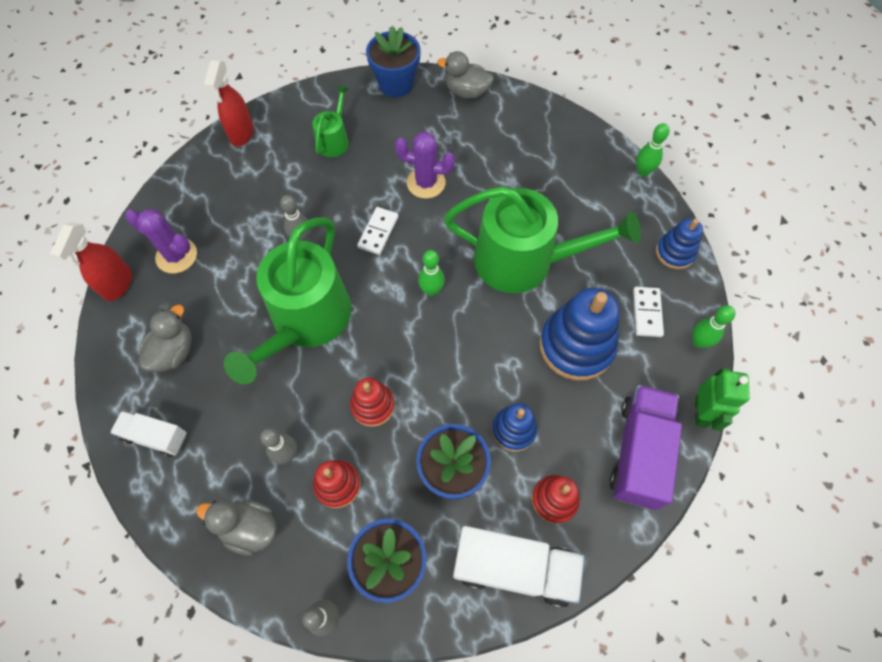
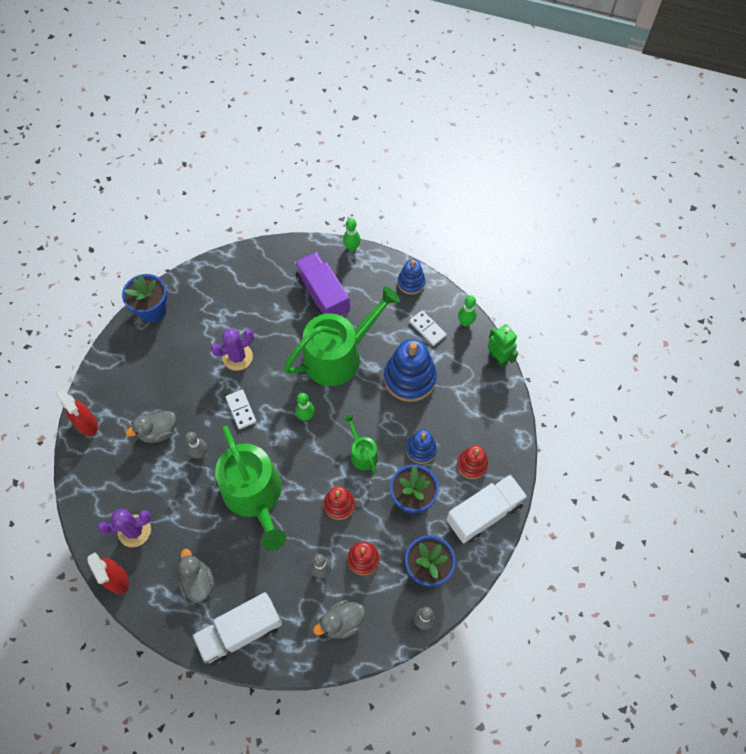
camera: 45 degrees left, 0 degrees up
(155, 437) = (240, 632): white truck -> white truck, size x1.68
(334, 140) = (152, 378): green watering can -> green watering can (362, 453)
(466, 92) = (202, 279): grey duck -> grey duck (158, 431)
(638, 452) = (488, 405): purple truck -> purple truck (323, 295)

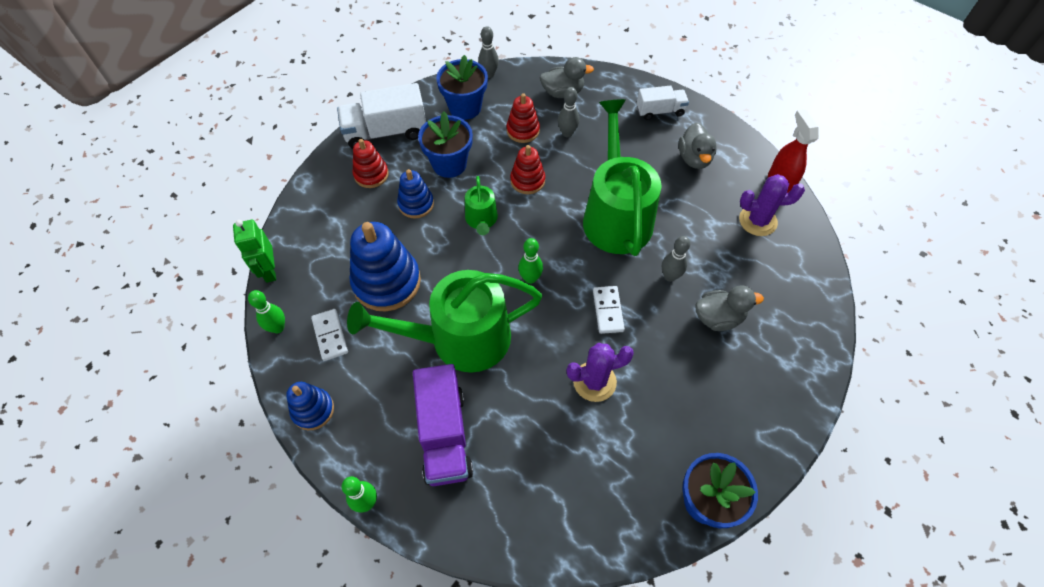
camera: 160 degrees left, 5 degrees down
(87, 424) = (812, 356): red spray bottle -> none
(240, 632) = (660, 111): white truck -> white truck, size x0.59

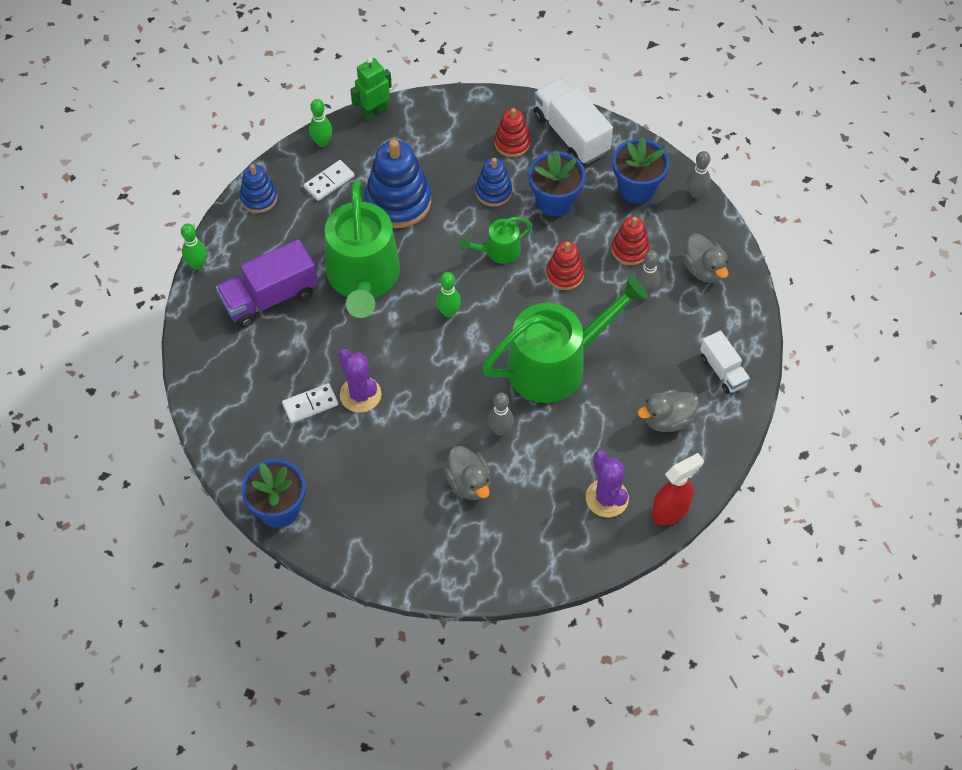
camera: 70 degrees right, 0 degrees up
(460, 338) = (363, 278): green watering can -> green watering can turned 150 degrees counterclockwise
(607, 310) = (439, 386): white domino -> white domino (310, 404)

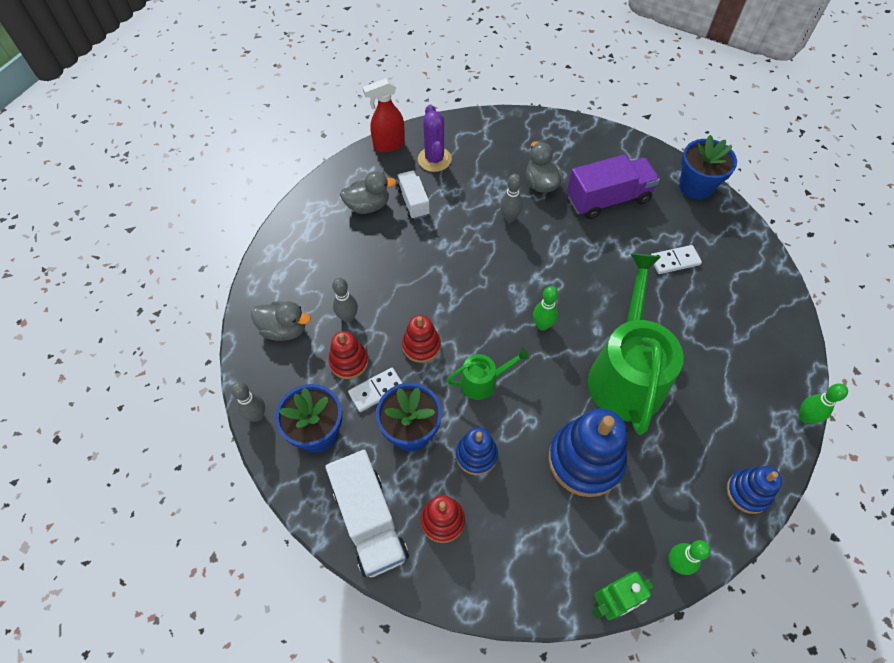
camera: 170 degrees left, 0 degrees up
(270, 297) = (721, 368): purple truck -> purple truck (608, 199)
(329, 182) = (665, 501): white domino -> white domino (376, 390)
(360, 394) = (629, 262): purple cactus -> none
(555, 364) = (451, 263): green watering can -> none
(703, 270) = (284, 329): grey duck -> grey duck turned 120 degrees clockwise
(723, 370) = (306, 236): white truck -> white truck (413, 202)

